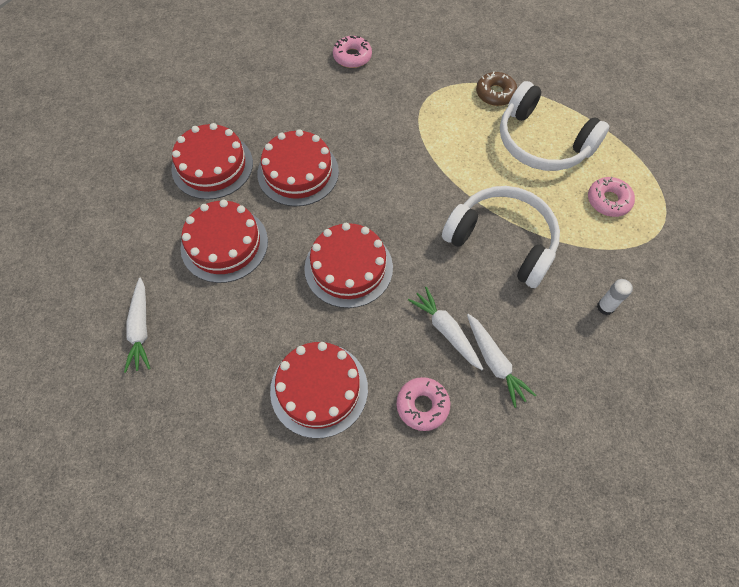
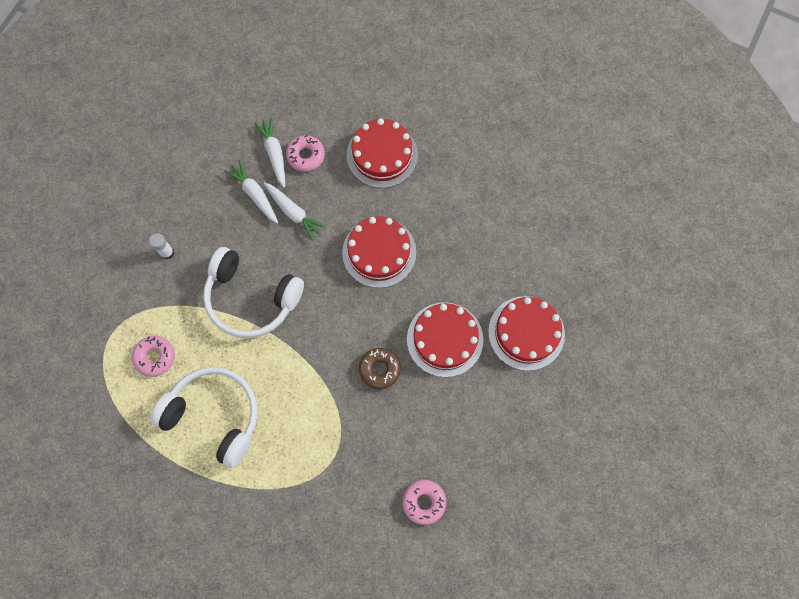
camera: 170 degrees right, 10 degrees up
(141, 329) = (528, 176): white carrot -> white carrot (274, 154)
(224, 244) = (488, 256): red cake -> none
(495, 93) = (263, 474): brown donut -> brown donut (379, 369)

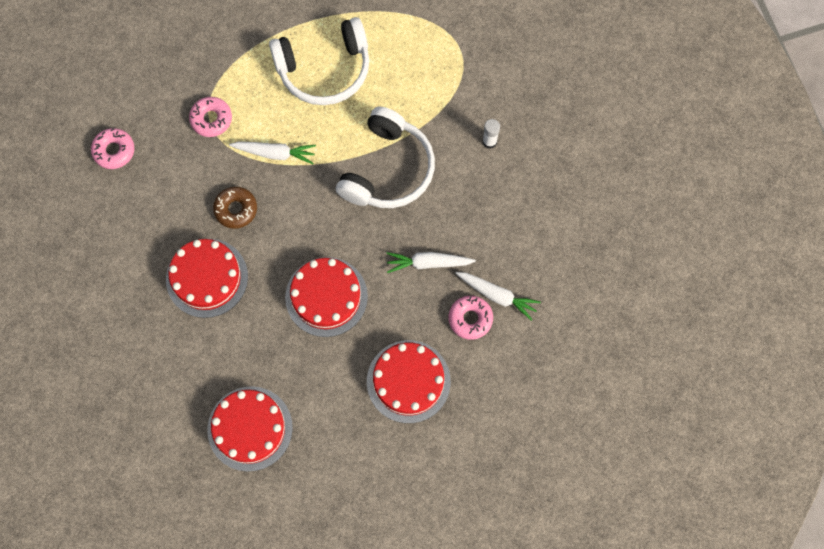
camera: 135 degrees right, 0 degrees up
(155, 357) = (411, 66): pink donut -> pink donut (211, 119)
(251, 298) = (387, 169): white headphones -> white headphones turned 135 degrees clockwise
(255, 194) = (475, 248): white carrot -> white carrot (275, 153)
(526, 333) = (145, 343): red cake -> red cake (250, 428)

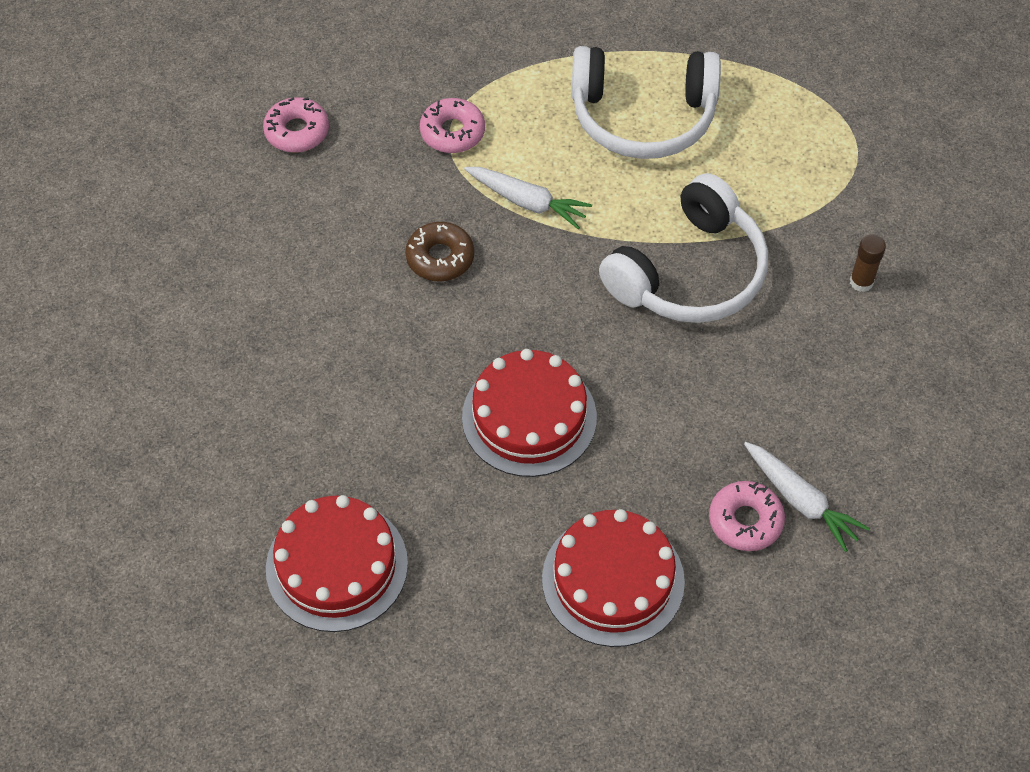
camera: 20 degrees right, 15 degrees down
(207, 278) = (359, 335): red cake -> none
(428, 263) = (706, 420): white carrot -> none
(489, 141) = (861, 282): white glue stick -> brown glue stick

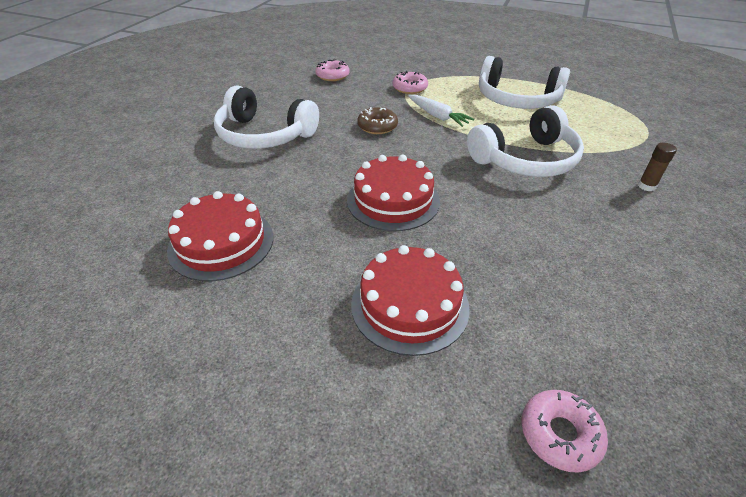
camera: 20 degrees right, 15 degrees down
(267, 334) = (264, 135): none -> white headphones
(745, 521) = (531, 295): pink donut -> pink donut (560, 434)
(801, 501) = (582, 294): white carrot -> none

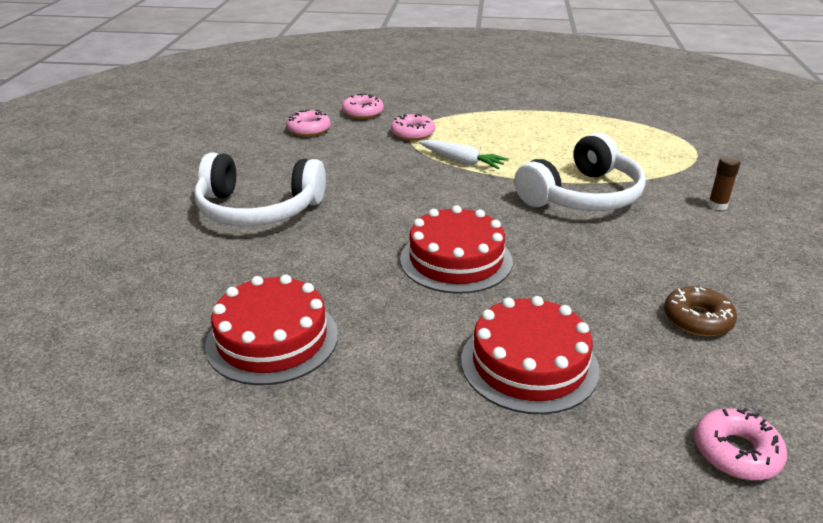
camera: 15 degrees left, 10 degrees down
(377, 126) = (395, 181): brown donut -> brown donut (697, 319)
(379, 66) = (363, 113): none -> pink donut
(516, 99) = (542, 132): white headphones -> none

